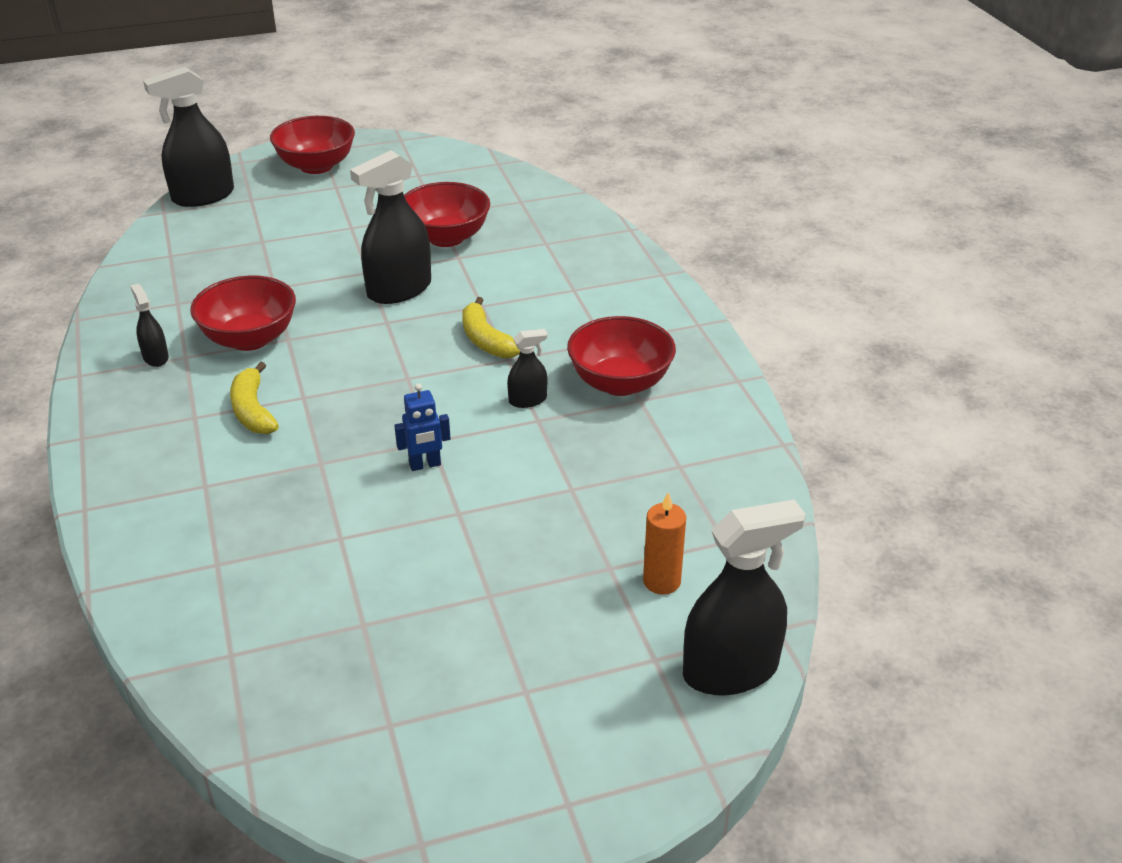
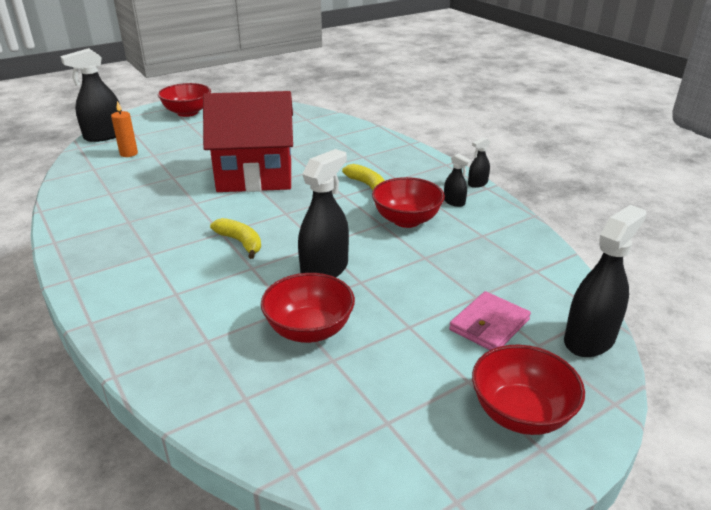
camera: 165 degrees right, 5 degrees down
(276, 218) = (489, 325): none -> pink wallet
(425, 465) = (255, 176): blue robot -> red house
(527, 400) = (203, 211): black spray bottle -> black spray bottle (477, 183)
(620, 383) = (141, 229): red bowl -> red bowl (187, 112)

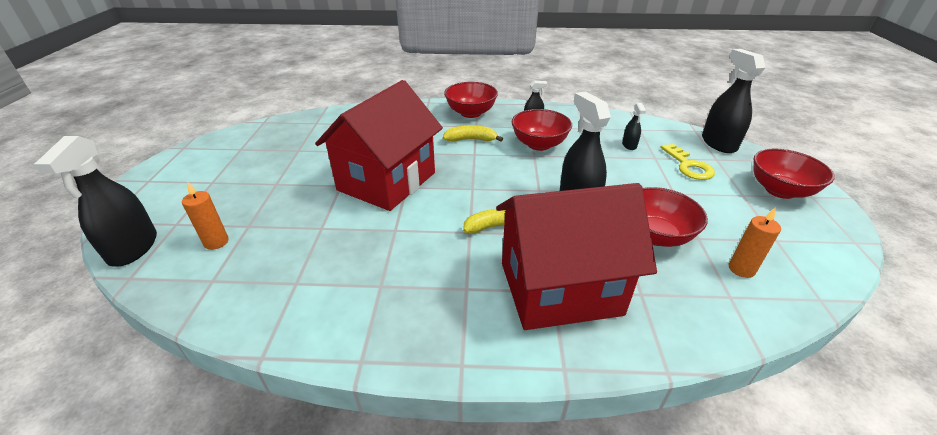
camera: 55 degrees left, 5 degrees up
(182, 295) = (559, 288): none -> red house
(187, 112) = (183, 174): red bowl -> red bowl (471, 113)
(300, 400) = (741, 269): none -> orange candle
(477, 183) = (517, 104): black spray bottle -> black spray bottle (629, 145)
(489, 325) = (688, 166): pink wallet -> yellow key

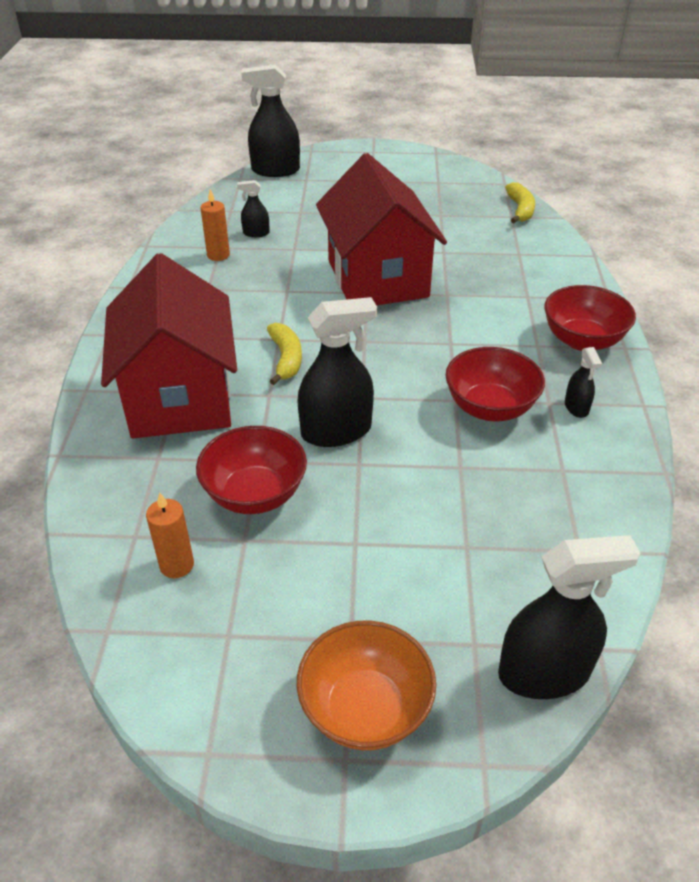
camera: 90 degrees right, 5 degrees up
(216, 242) = (278, 202): orange candle -> orange candle (218, 255)
(387, 181) = (377, 278): red house -> red house turned 45 degrees clockwise
(471, 140) = (491, 340): yellow banana -> yellow banana (520, 210)
(629, 145) = (508, 520): black spray bottle -> black spray bottle (256, 233)
(688, 166) = (443, 588): yellow key -> none
(780, 190) = (365, 708): red bowl -> orange bowl

